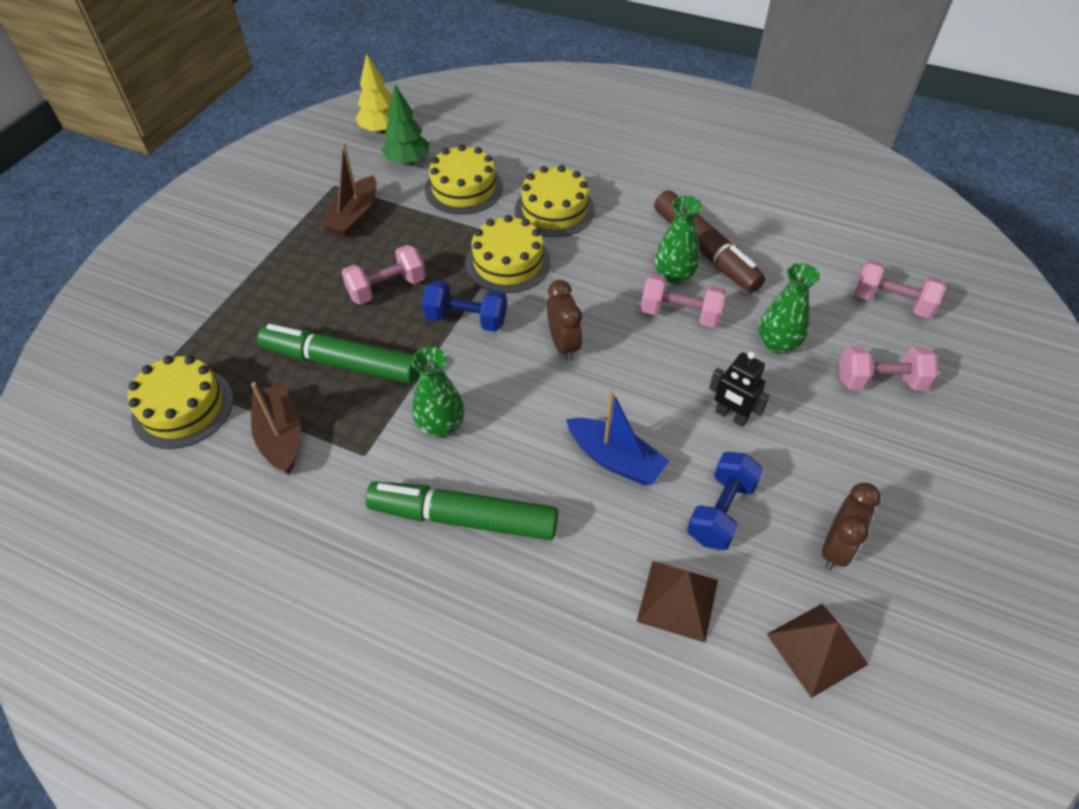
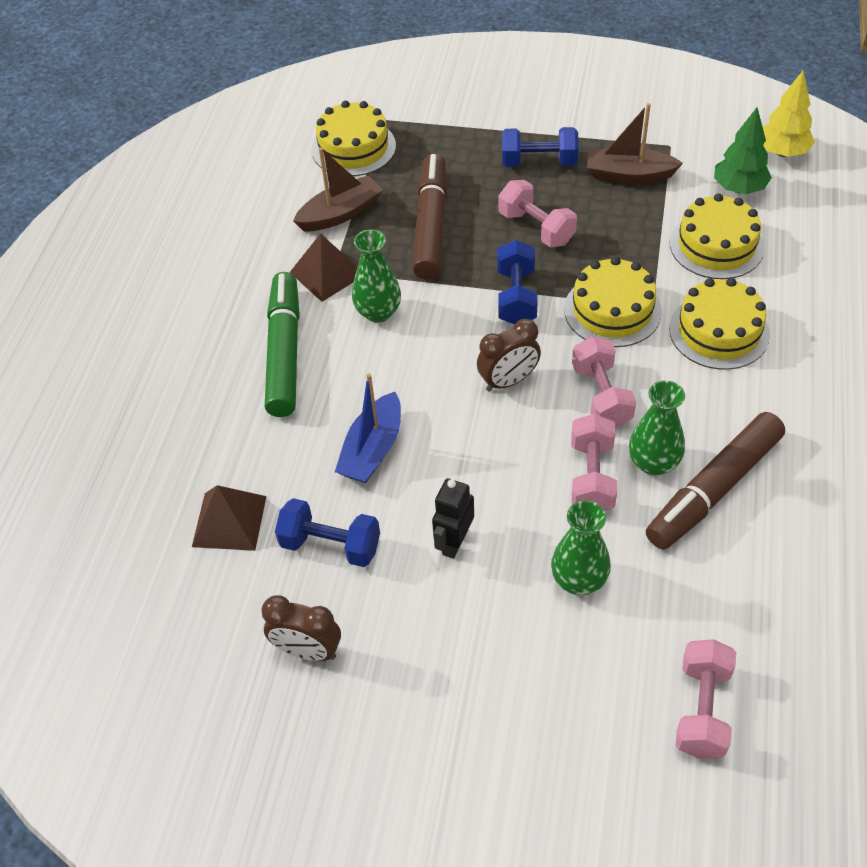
camera: 80 degrees right, 0 degrees up
(301, 268) = (539, 162): none -> blue dumbbell
(341, 362) = (431, 225): green marker -> brown marker
(816, 649) = (196, 637): brown pyramid -> brown pyramid (327, 273)
(880, 381) = (552, 694): pink dumbbell -> pink dumbbell (601, 396)

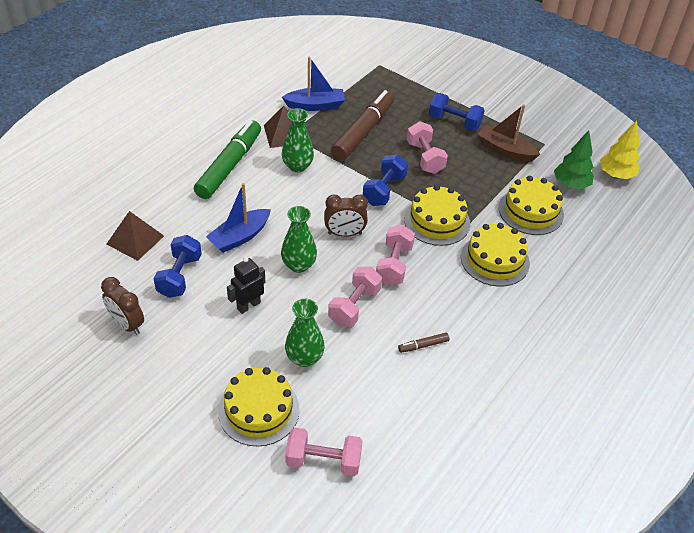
camera: 20 degrees right, 5 degrees down
(330, 545) = (179, 276): blue dumbbell -> blue dumbbell turned 60 degrees clockwise
(340, 214) = (315, 105): brown boat -> blue boat
(353, 148) = (349, 73): yellow cake -> yellow cake (259, 410)
(653, 463) = (397, 315): green vase -> green vase (299, 265)
(702, 709) = (323, 461): pink dumbbell -> pink dumbbell turned 60 degrees clockwise
(713, 489) = (423, 345): brown marker -> brown marker, size x0.40

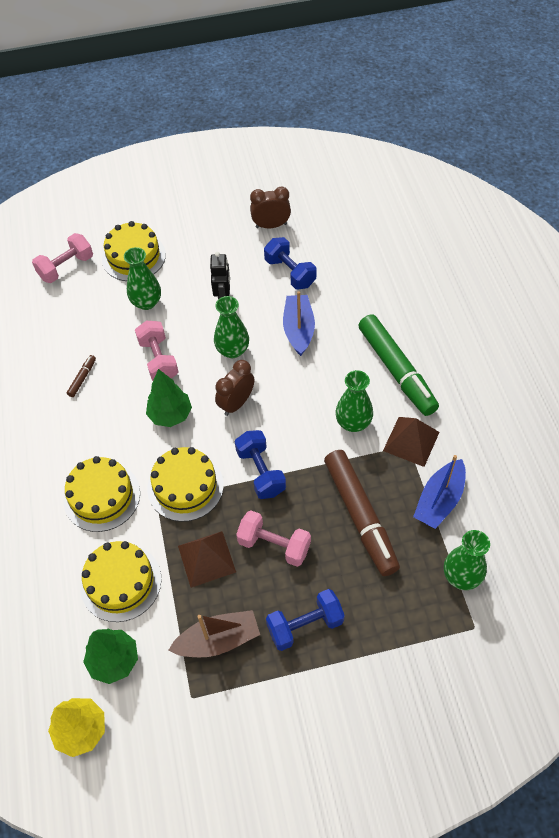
camera: 135 degrees right, 10 degrees up
(135, 240) = (353, 265): brown pyramid -> brown pyramid (206, 558)
(355, 79) = (461, 576): none -> green vase
(394, 265) = (170, 415): pink dumbbell -> green tree

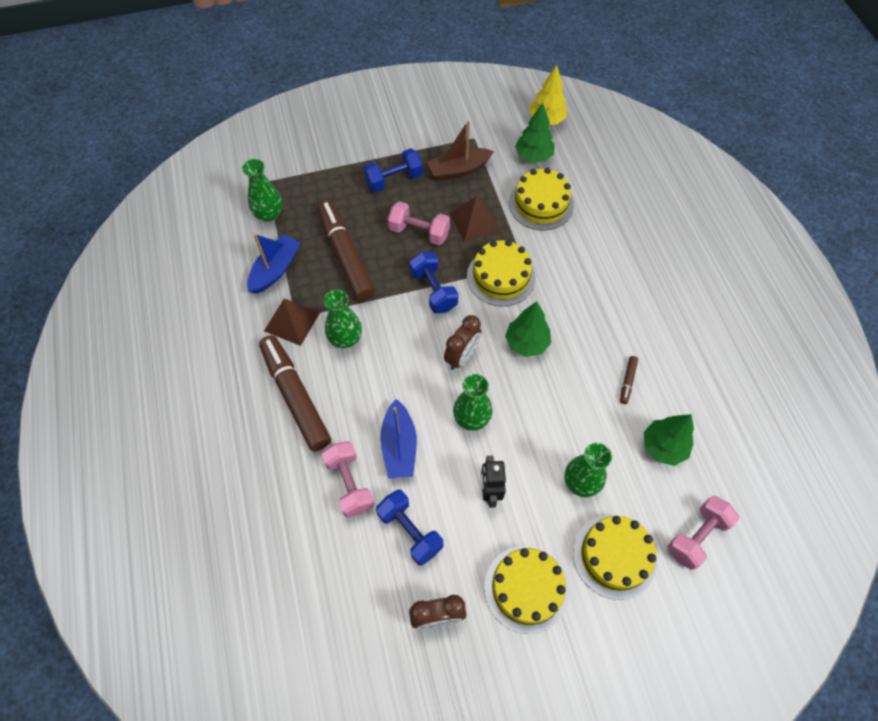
camera: 175 degrees right, 5 degrees up
(69, 326) = (663, 447): none -> green tree
(102, 496) = (574, 267): yellow cake -> yellow cake (526, 588)
(158, 360) = (551, 405): pink dumbbell -> pink dumbbell (350, 483)
(396, 370) = (295, 396): green marker -> brown marker

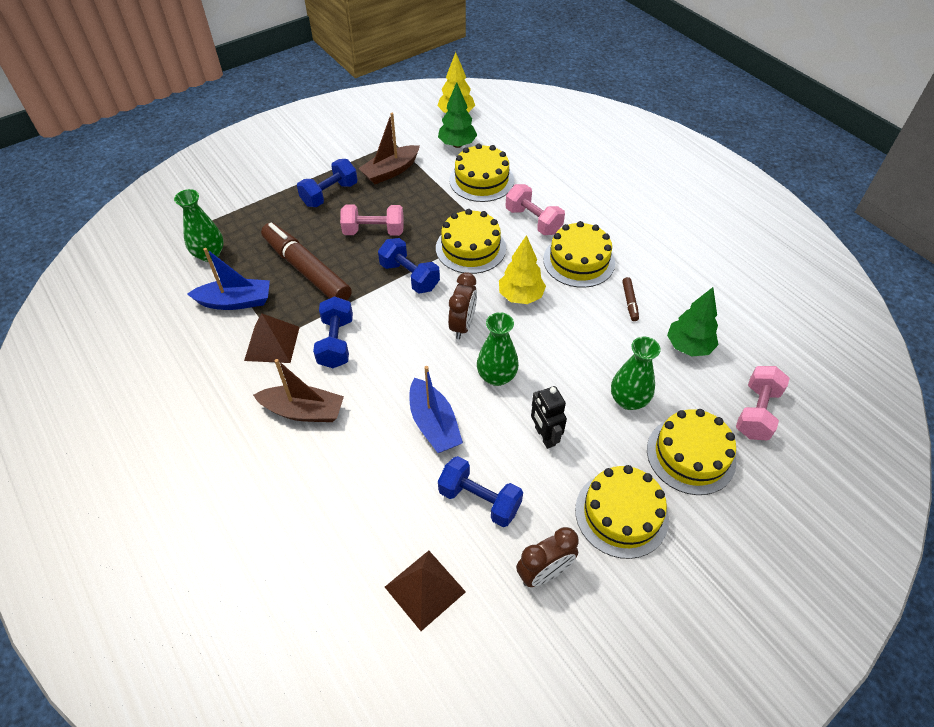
camera: 20 degrees left, 10 degrees down
(275, 270) = (235, 301): blue boat -> blue boat turned 75 degrees clockwise
(295, 396) = (303, 411): brown marker -> brown boat
(345, 338) = (336, 343): green vase -> blue dumbbell
(350, 483) = (396, 476): pink dumbbell -> pink dumbbell (533, 221)
(474, 221) = (424, 209): brown pyramid -> brown pyramid (425, 589)
(526, 343) = (521, 296): green tree -> yellow tree
(597, 322) = (579, 261): none -> yellow cake

